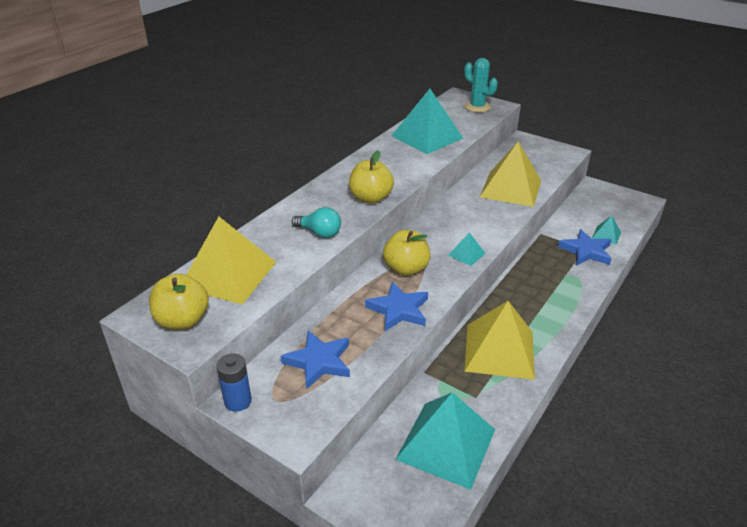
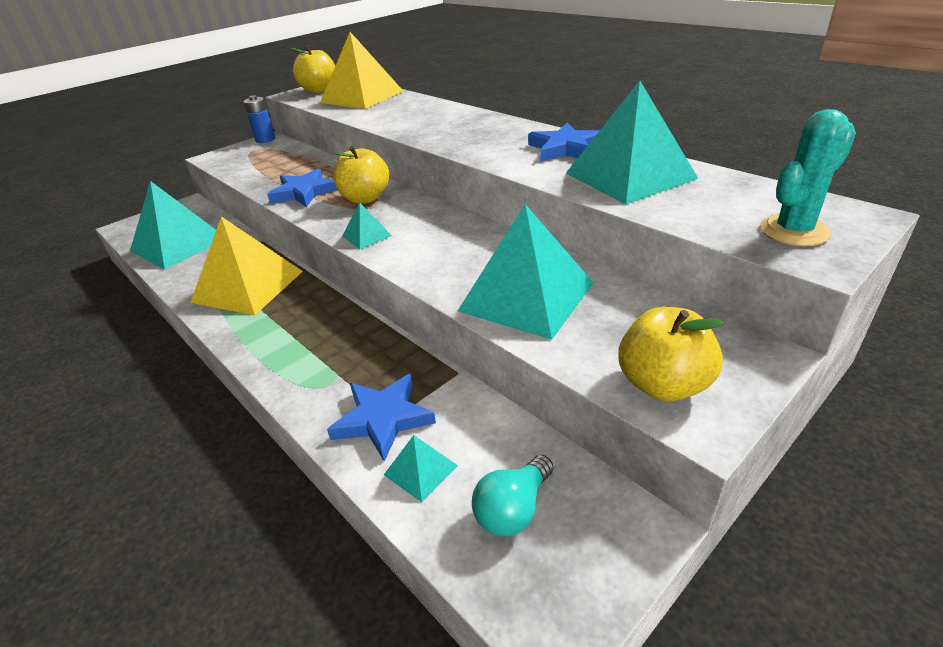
camera: 105 degrees right, 0 degrees up
(319, 233) = (398, 120): turquoise light bulb -> turquoise light bulb (513, 509)
(319, 362) = (274, 161): blue star -> blue star (566, 148)
(370, 198) = (452, 140): yellow apple -> yellow apple (663, 384)
(510, 188) = (526, 296): yellow pyramid -> turquoise pyramid

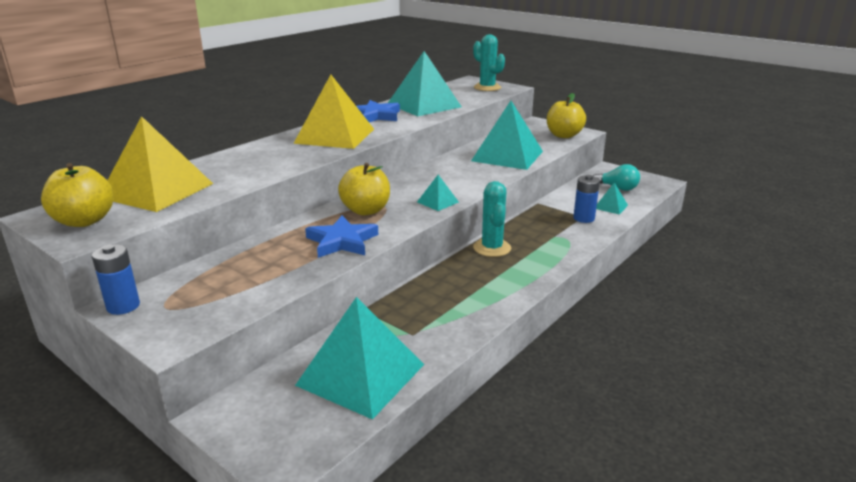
camera: 100 degrees left, 10 degrees down
(248, 286) = (456, 295): yellow pyramid -> yellow pyramid (335, 136)
(331, 315) = (492, 248): none -> turquoise cactus
(383, 419) = (584, 218): blue star -> blue battery

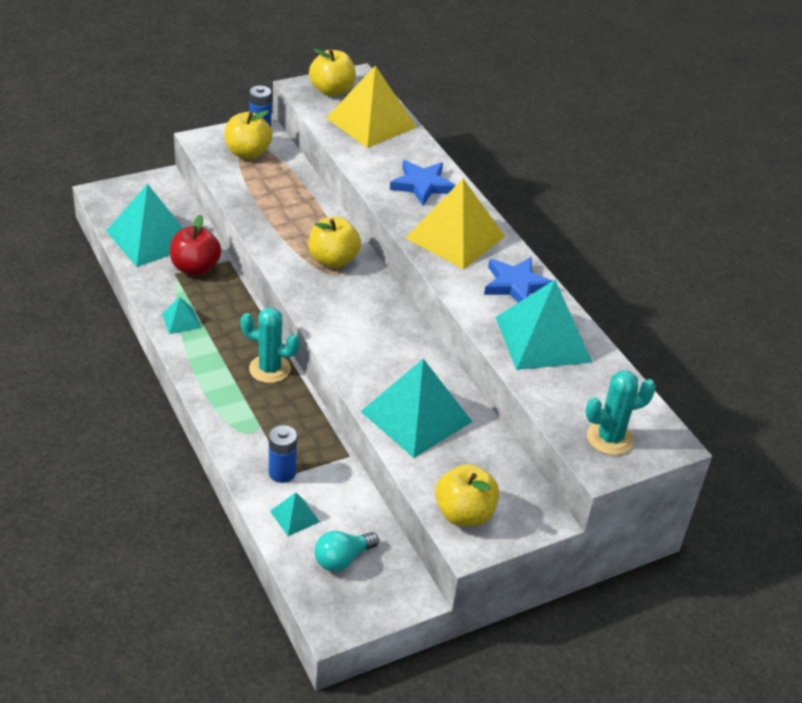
camera: 110 degrees right, 15 degrees up
(193, 298) = (248, 153): none -> yellow apple
(342, 241) = (280, 231): blue star -> blue star (422, 185)
(392, 325) = (195, 268): none -> red apple
(437, 202) = (319, 309): turquoise pyramid -> turquoise pyramid (181, 320)

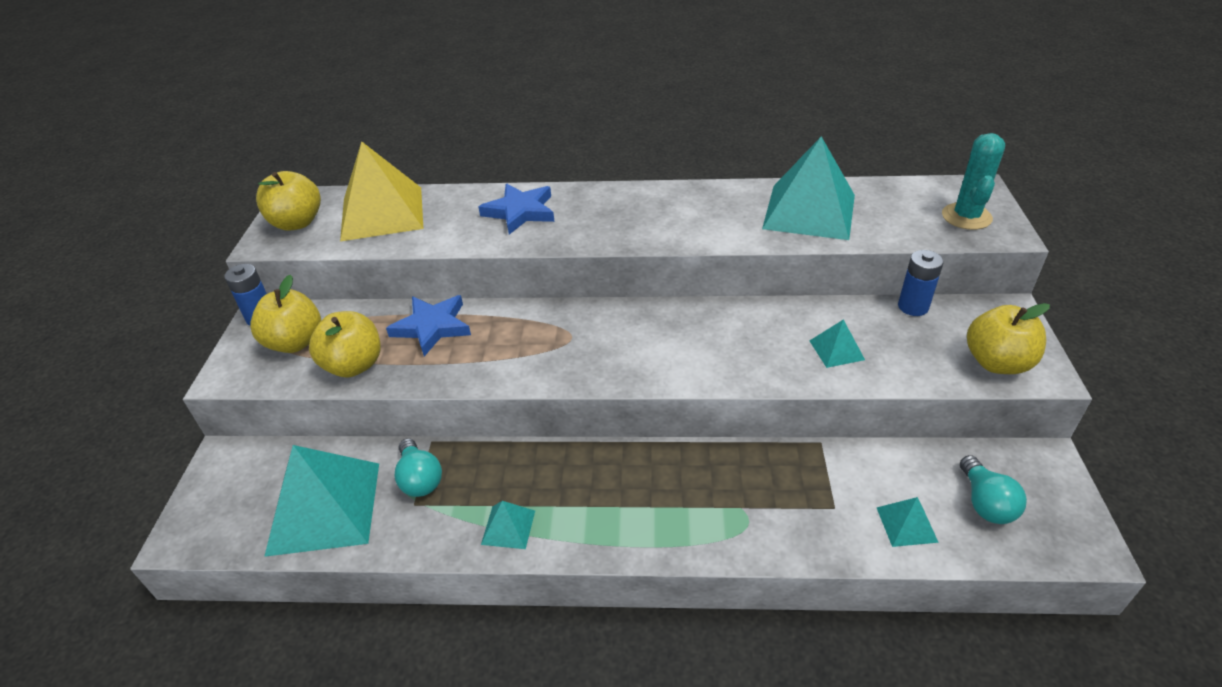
camera: 55 degrees left, 0 degrees up
(195, 268) = (420, 479): red apple -> turquoise light bulb
(269, 369) = (647, 465): turquoise cactus -> none
(282, 472) = (830, 512): blue battery -> blue battery (913, 307)
(333, 260) = (547, 332): yellow apple -> yellow apple (354, 365)
(416, 416) = (836, 350): turquoise pyramid -> turquoise pyramid, size x0.45
(455, 237) = (620, 216): yellow pyramid -> none
(516, 285) = (719, 203): blue star -> blue star (432, 327)

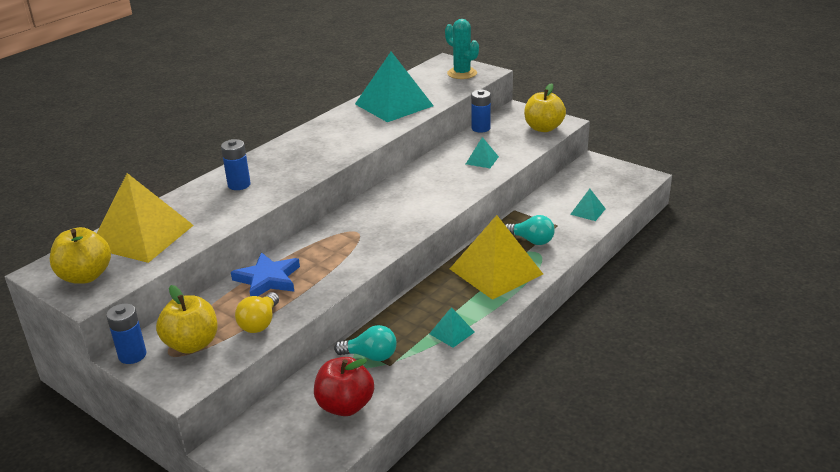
camera: 55 degrees left, 10 degrees down
(324, 507) = (345, 406): turquoise pyramid -> red apple
(354, 365) = (260, 323): yellow apple -> yellow light bulb
(520, 212) = (239, 185): blue star -> blue battery
(666, 500) = (496, 271): none -> yellow pyramid
(985, 503) = (598, 187): turquoise light bulb -> turquoise light bulb (531, 240)

